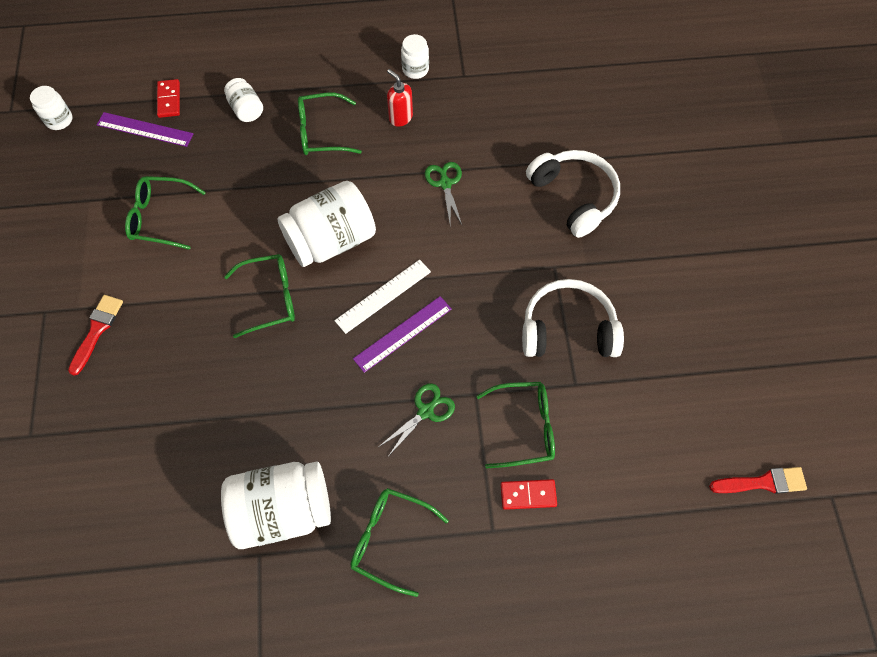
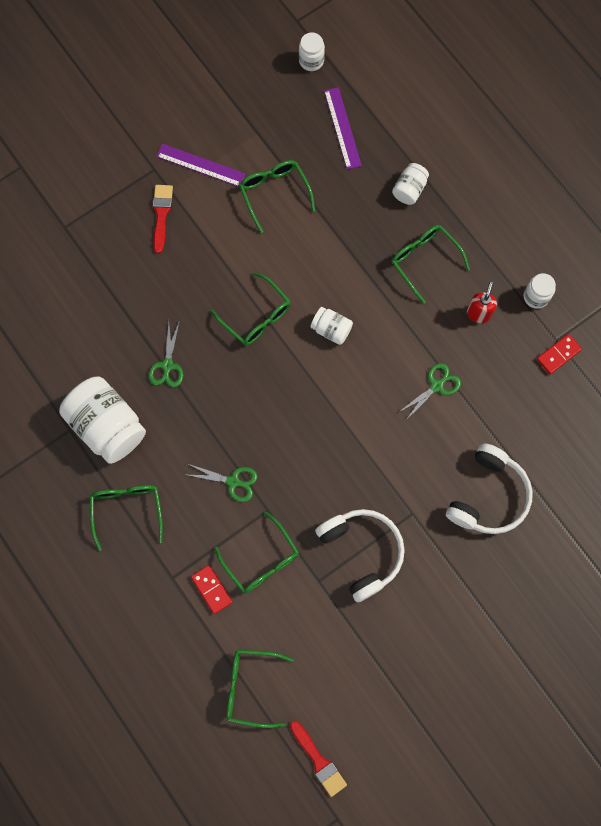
camera: 60 degrees right, 10 degrees up
(97, 330) = (161, 214): red brush -> red brush turned 75 degrees counterclockwise
(169, 100) = (380, 126): red domino -> red domino (558, 354)
(260, 411) = (167, 365): none -> green scissors
(331, 240) = (331, 329): white jar -> white jar, size x0.50
(383, 296) = (307, 397): white ruler -> none
(402, 333) = (285, 429): purple ruler -> purple ruler (201, 165)
(653, 511) = (250, 687): none -> green glasses

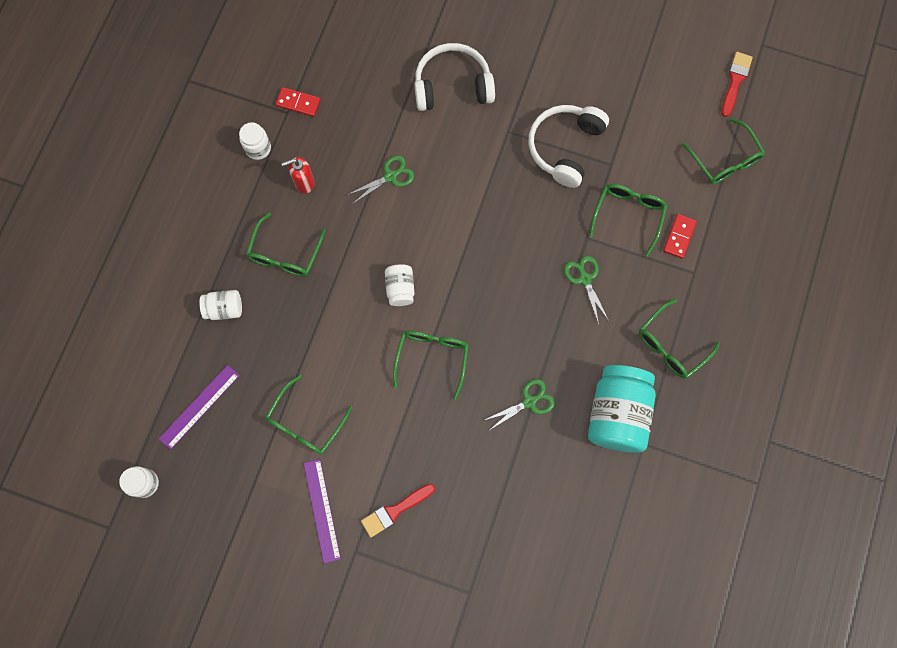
camera: 125 degrees left, 0 degrees up
(107, 426) = (617, 413): white jar -> turquoise jar
(436, 386) = (390, 176): green scissors -> green scissors turned 135 degrees clockwise

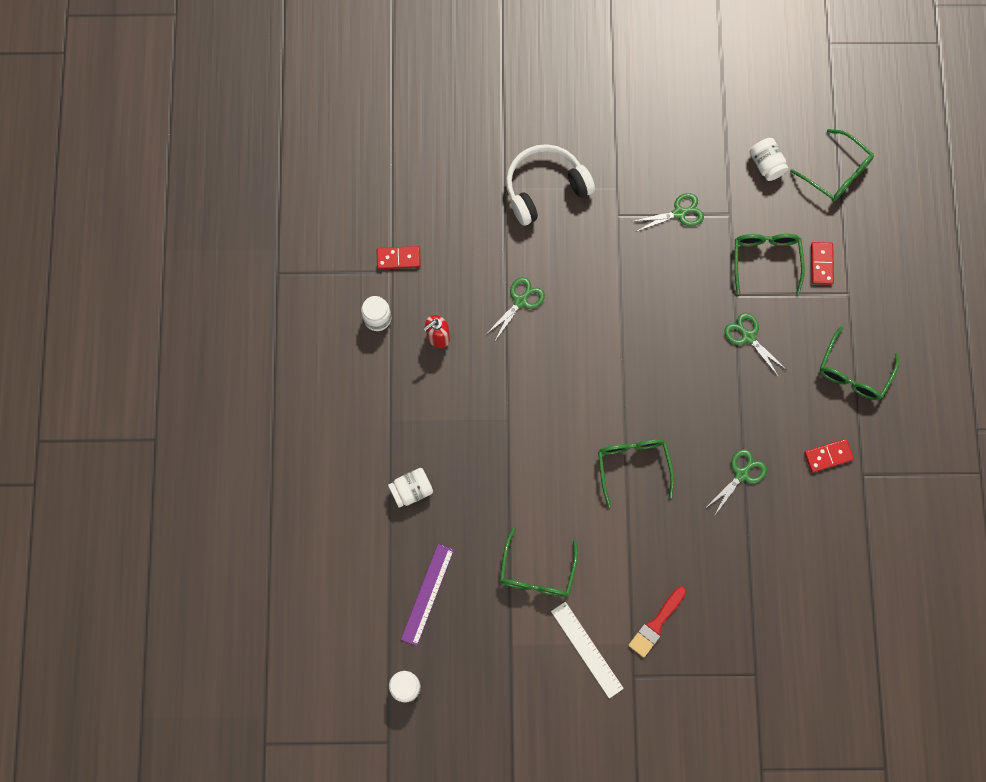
camera: 20 degrees left, 0 degrees up
(285, 254) = (448, 415): green glasses -> none
(321, 510) = (586, 649): purple ruler -> white ruler
(400, 289) = (575, 409): white jar -> white jar (766, 164)
(565, 147) = (679, 213): white headphones -> green scissors
(617, 413) = (828, 456): turquoise jar -> red domino
(735, 81) = (817, 90): red brush -> none

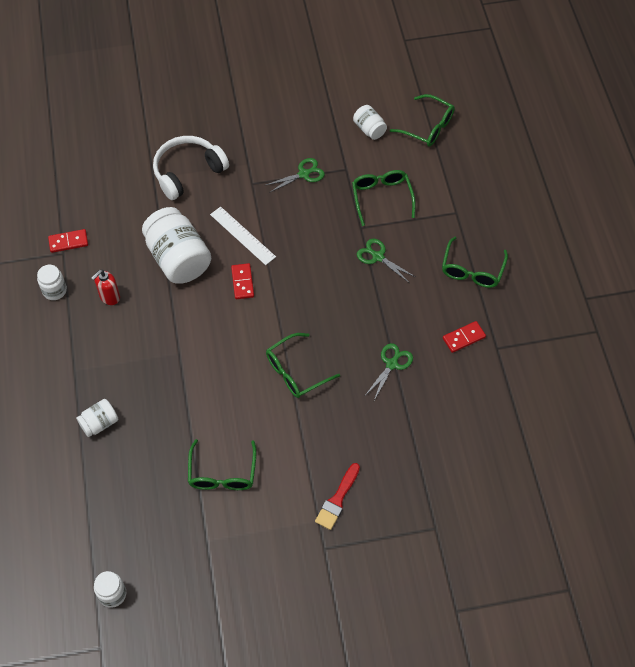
camera: 10 degrees left, 15 degrees down
(427, 594) = (124, 509): purple ruler -> none
(520, 301) = (178, 259): green scissors -> white jar
(586, 649) = (277, 532): white ruler -> white ruler (242, 235)
(633, 465) = (295, 372): green glasses -> green glasses turned 105 degrees counterclockwise
(821, 264) = (429, 194): red domino -> red domino (242, 282)

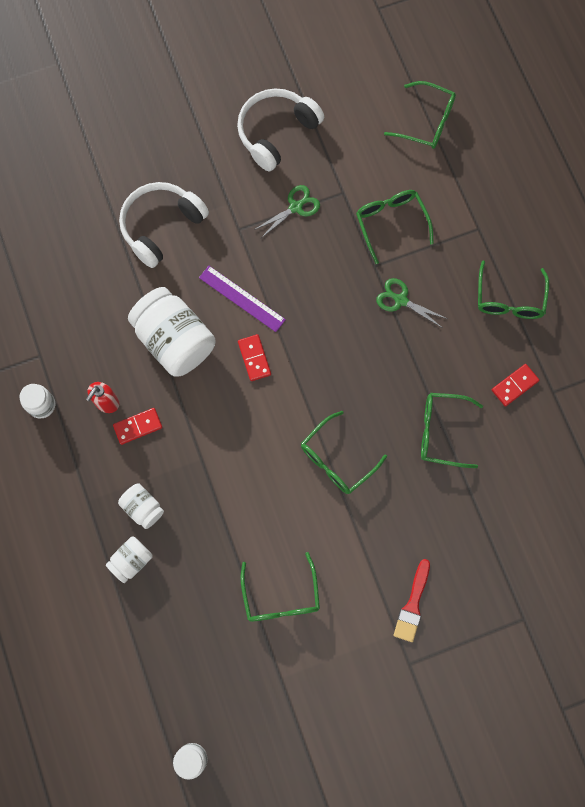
camera: 10 degrees left, 15 degrees up
(68, 242) = (43, 340): red domino -> red domino (138, 426)
(242, 235) = (242, 298): white ruler -> purple ruler
(300, 117) = (276, 132): none -> white headphones
(369, 129) = (360, 135): white jar -> white jar (143, 508)
(392, 364) = (441, 432): green scissors -> green glasses

